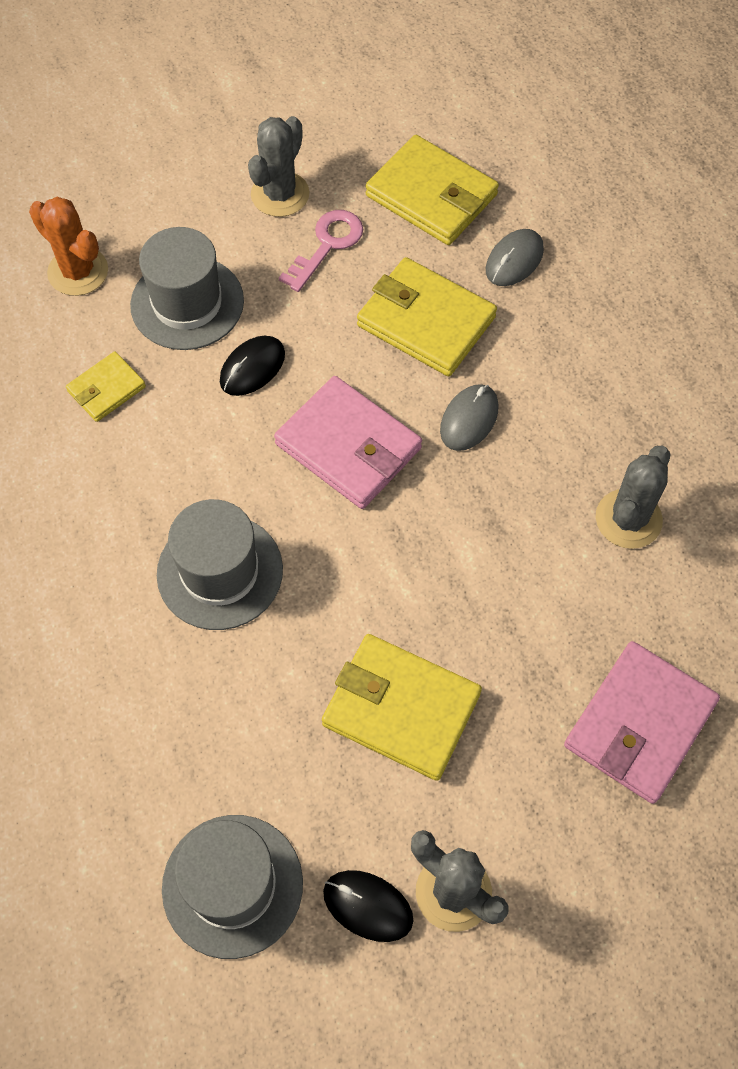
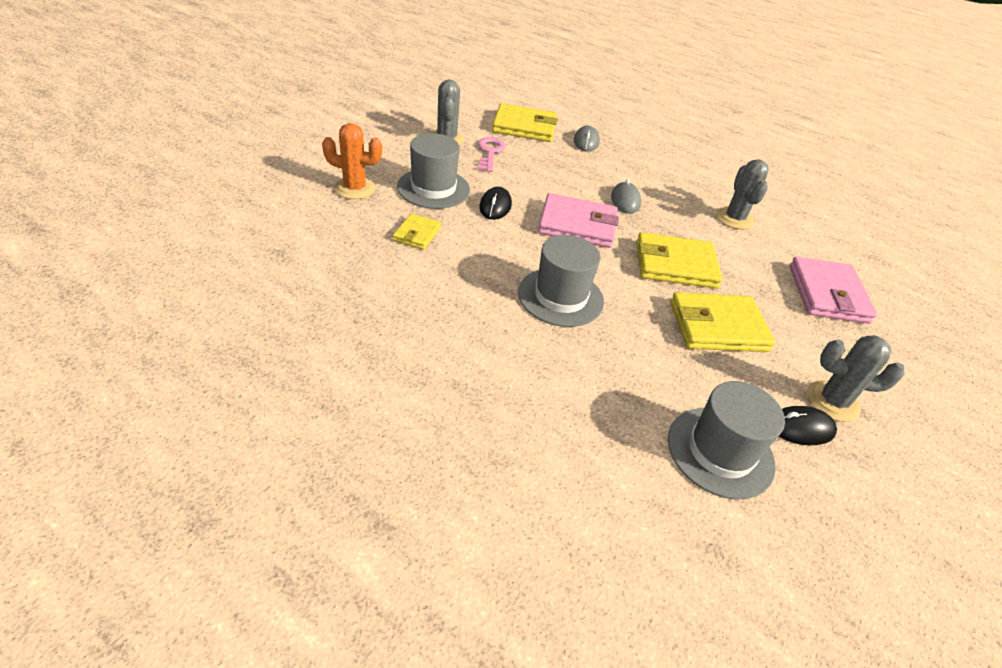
camera: 35 degrees left, 20 degrees down
(426, 321) = (567, 170): yellow wallet -> yellow wallet (675, 265)

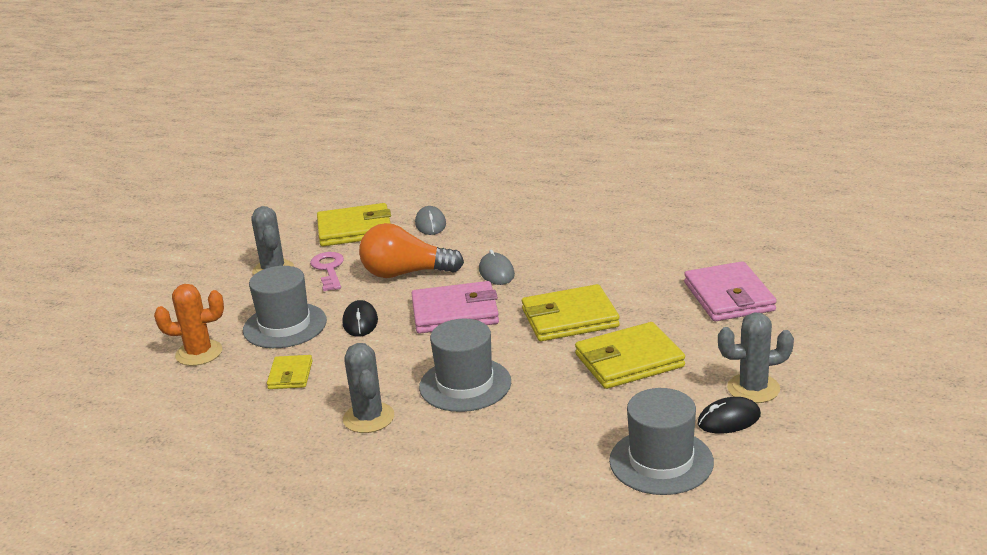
camera: 10 degrees left, 15 degrees down
(550, 176) = (405, 273): none -> orange light bulb
(734, 219) = (617, 254): grey cactus -> grey cactus (368, 418)

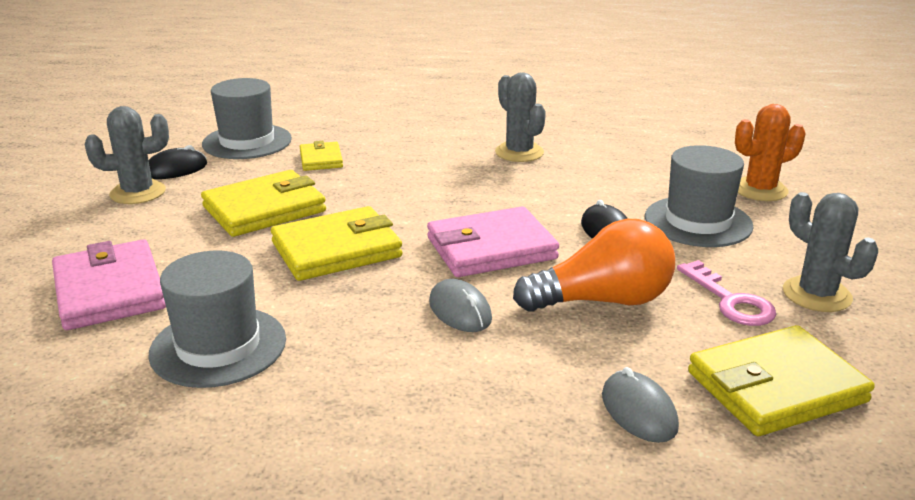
camera: 165 degrees right, 0 degrees up
(290, 375) = (631, 177): yellow wallet -> yellow wallet (321, 159)
(465, 384) = (440, 180): grey hat -> grey hat (218, 346)

